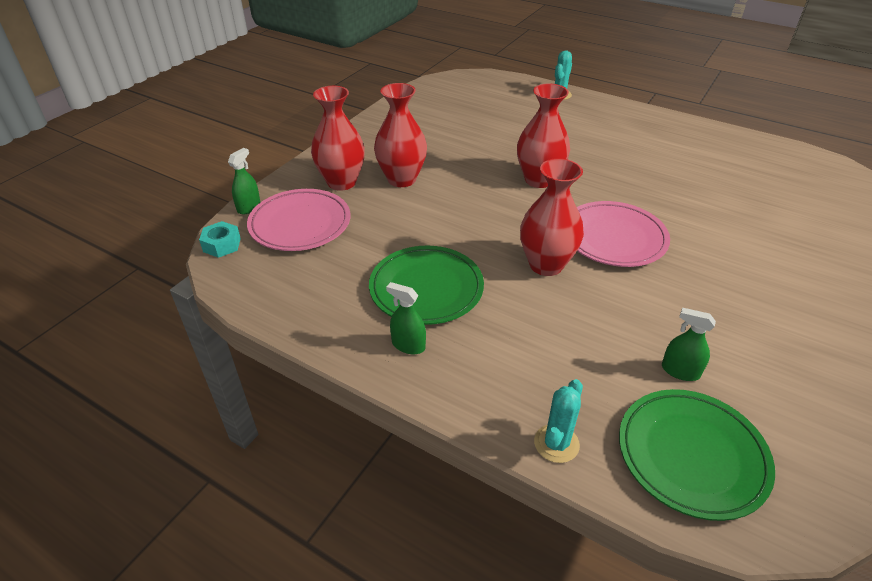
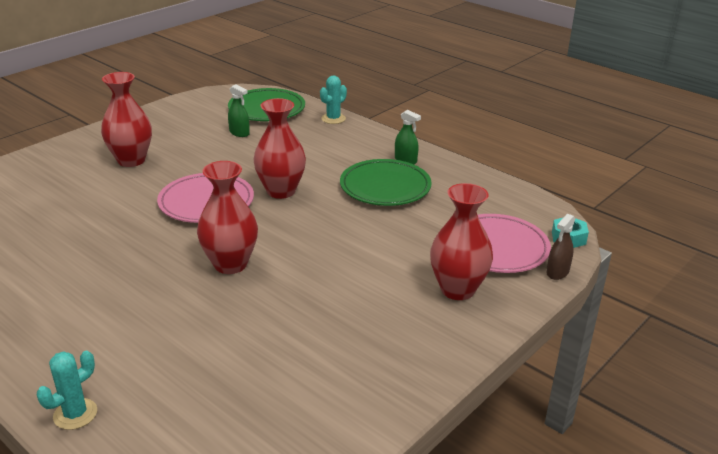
camera: 170 degrees left, 10 degrees down
(249, 207) = (557, 272): green spray bottle -> brown spray bottle
(402, 179) = (386, 285): red vase -> red vase (131, 160)

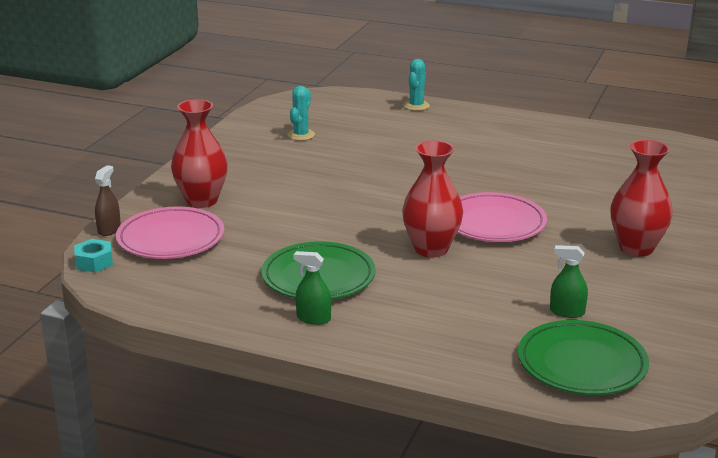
camera: 160 degrees right, 5 degrees down
(230, 264) = (410, 182): red vase -> none
(333, 119) = (465, 368): turquoise cactus -> turquoise cactus (301, 135)

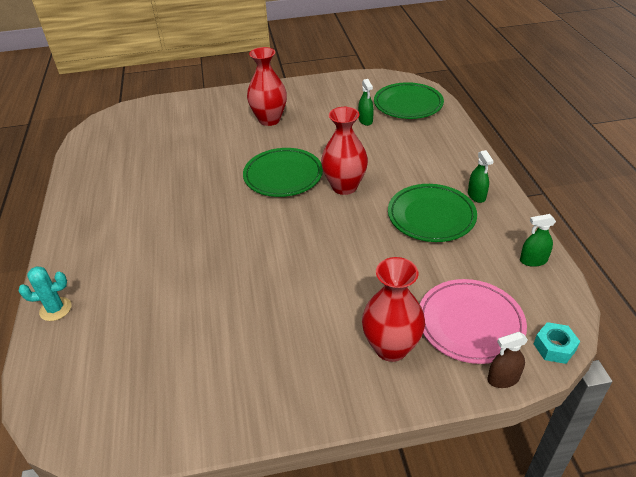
camera: 120 degrees left, 15 degrees up
(182, 302) = (533, 260): none -> green spray bottle
(301, 135) = (187, 361): turquoise cactus -> none
(493, 223) = (283, 176): pink plate -> green plate

